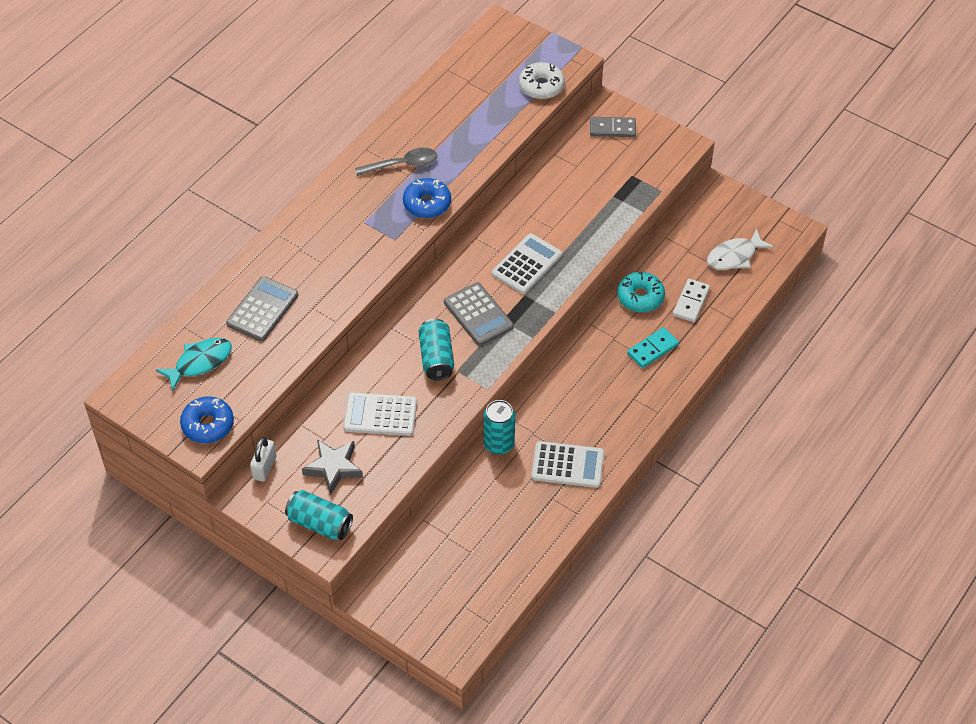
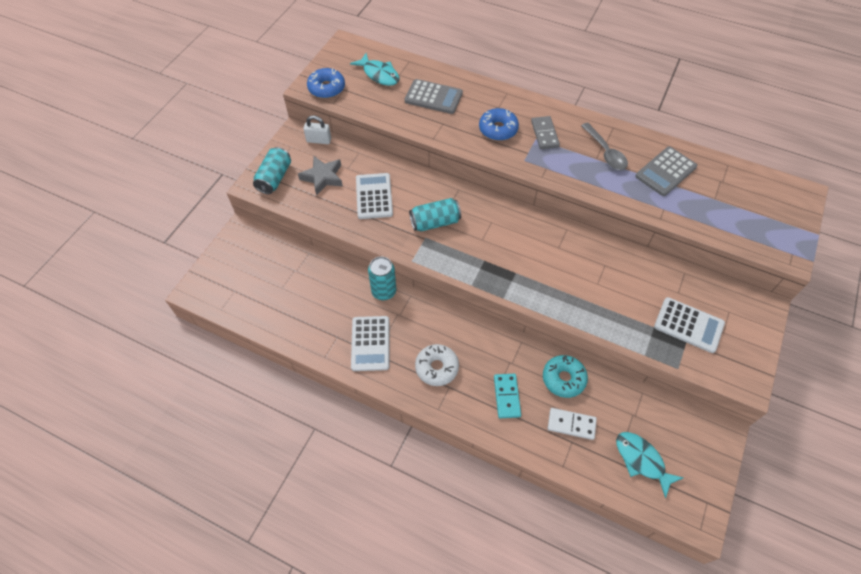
camera: 80 degrees right, 5 degrees up
(427, 203) = (569, 174): blue donut -> blue donut (498, 129)
(478, 315) = (485, 243): grey calculator -> grey calculator (665, 171)
(527, 264) = (549, 269): white calculator -> white calculator (688, 325)
(541, 86) = (744, 235): white donut -> white donut (437, 367)
(612, 128) = (738, 316): grey domino -> grey domino (544, 134)
(652, 349) = (506, 396): turquoise domino -> turquoise domino turned 45 degrees clockwise
(734, 256) = (641, 460): white fish -> turquoise fish

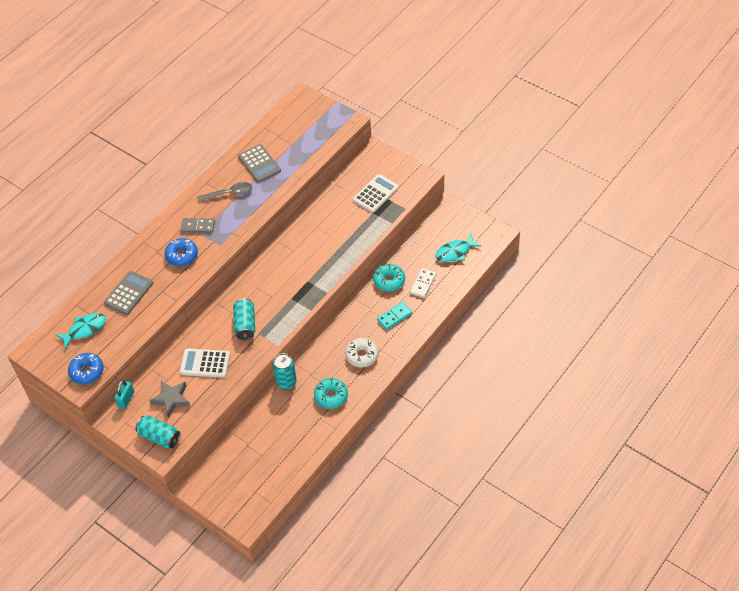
camera: 75 degrees left, 5 degrees down
(319, 140) = (126, 399): white padlock -> turquoise padlock
(370, 343) = (331, 396): white calculator -> turquoise donut
(506, 396) = (394, 317): turquoise domino -> turquoise domino turned 45 degrees counterclockwise

